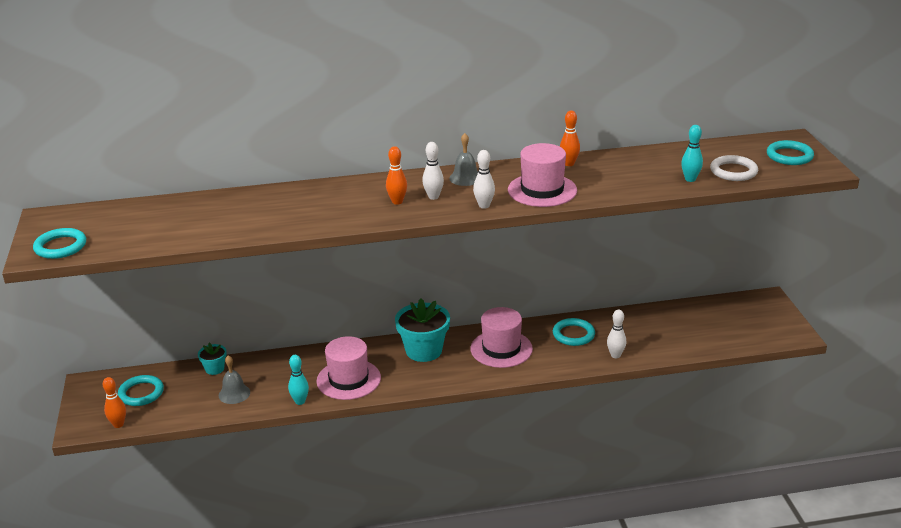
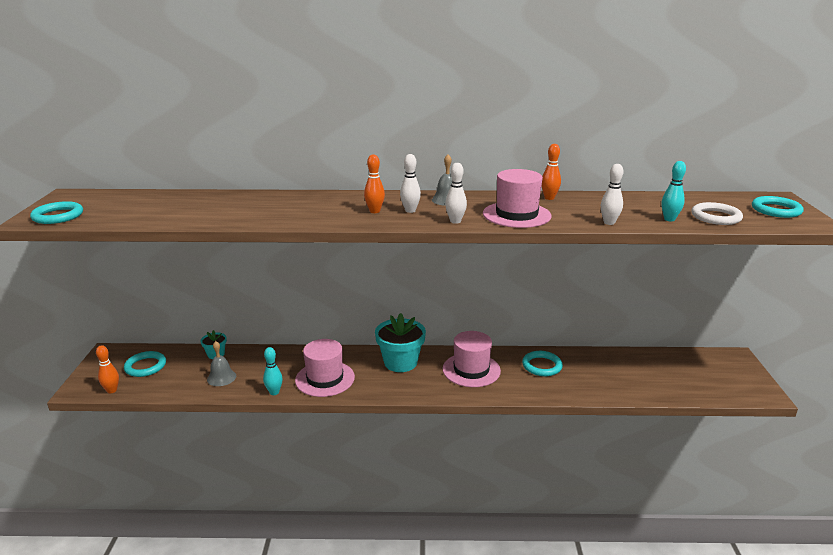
camera: 10 degrees right, 5 degrees down
(615, 355) = (578, 390): white bowling pin -> white bowling pin (609, 222)

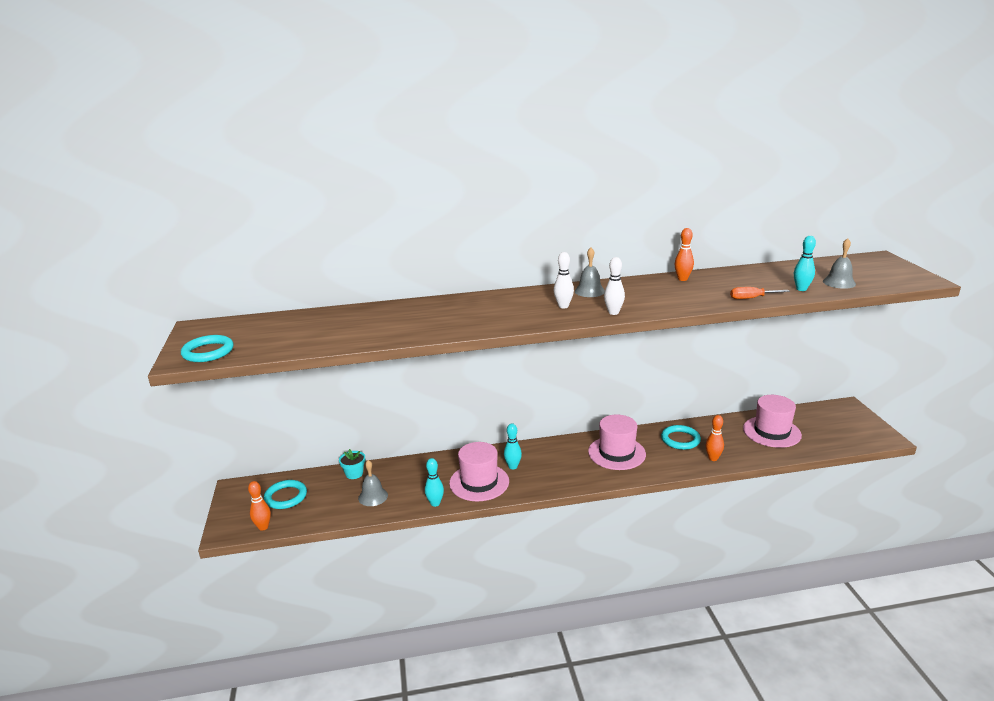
camera: 10 degrees left, 0 degrees up
(364, 368) = (513, 466): none -> turquoise bowling pin
(374, 211) = (530, 310): orange bowling pin -> orange bowling pin (713, 458)
(400, 362) = (545, 455): turquoise flower pot -> none
(516, 215) = (665, 299): pink hat -> pink hat (771, 432)
(609, 222) = (751, 298): white bowling pin -> orange screwdriver
(716, 217) = (839, 282): white ring -> grey bell
(776, 210) = (884, 270): turquoise ring -> none

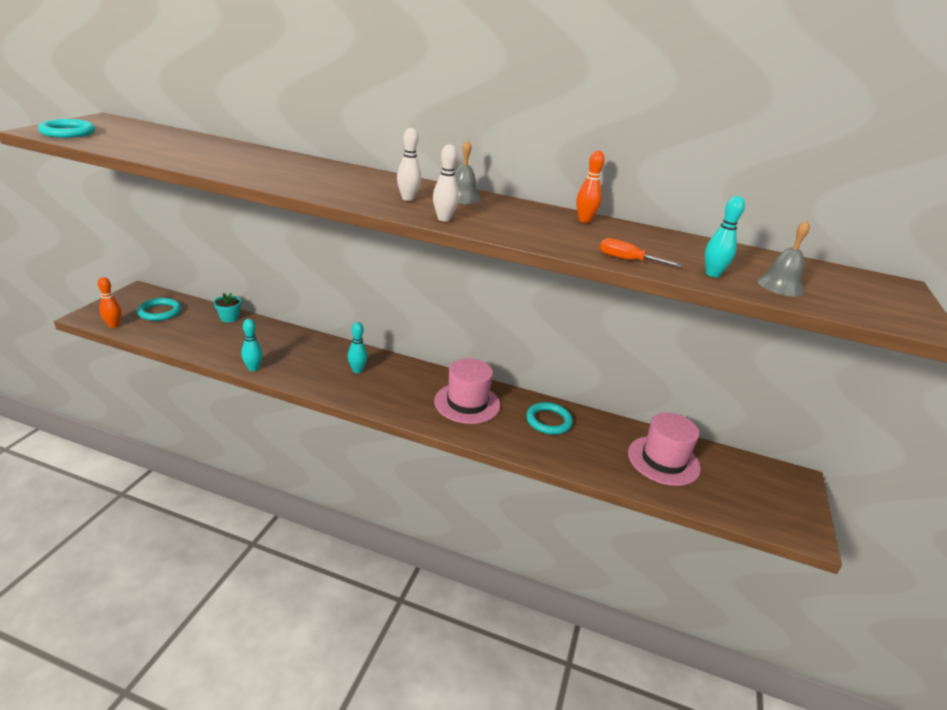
camera: 25 degrees right, 5 degrees up
(373, 496) = (217, 341): grey bell -> none
(479, 482) = (311, 369): pink hat -> none
(713, 458) = (559, 454): orange bowling pin -> none

